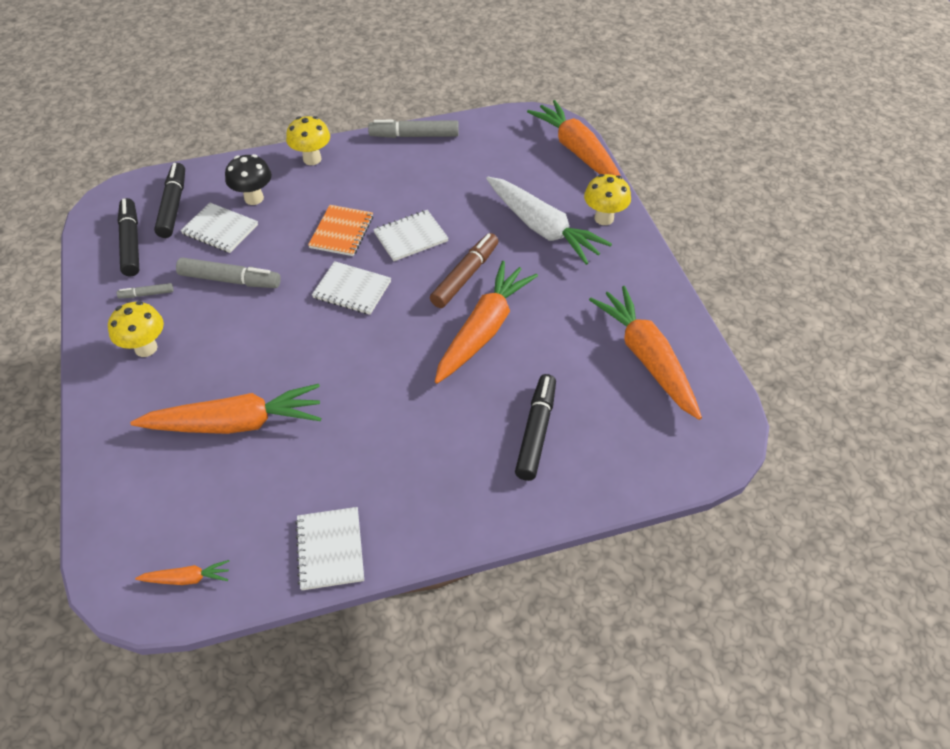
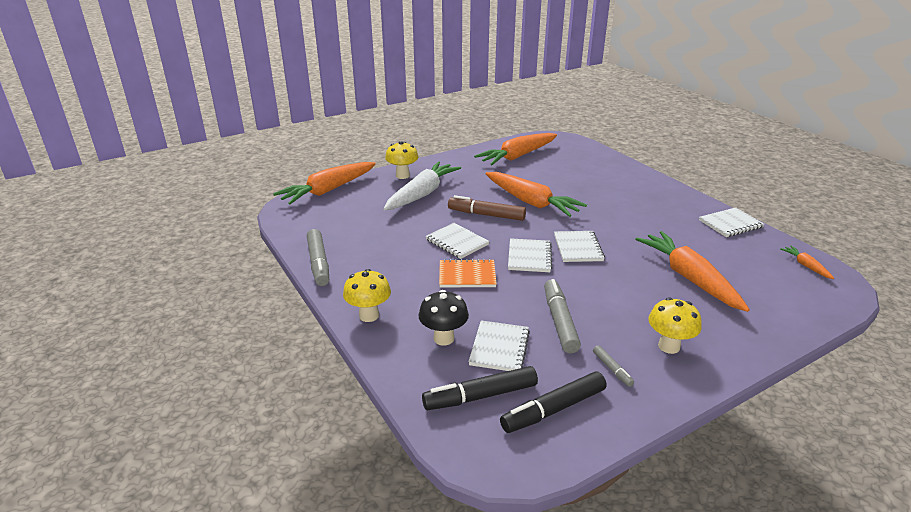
camera: 105 degrees left, 20 degrees down
(350, 340) = (578, 248): none -> white notebook
(484, 329) = (531, 202): orange carrot -> orange carrot turned 150 degrees counterclockwise
(536, 431) = (594, 179): black marker -> none

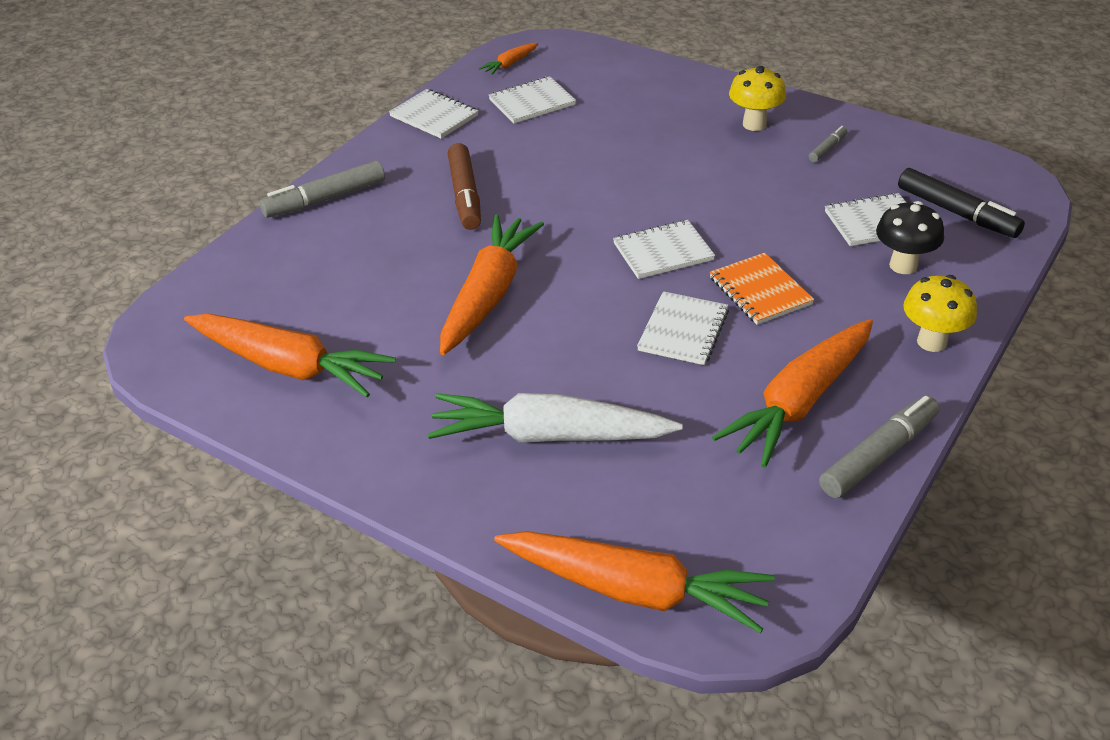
camera: 115 degrees left, 10 degrees up
(402, 176) = (485, 500): yellow mushroom -> none
(486, 215) = (570, 329): brown marker -> brown marker (465, 195)
(553, 409) = (922, 168): black marker -> none
(560, 321) = (782, 195): grey marker -> grey marker (325, 199)
(578, 248) = (602, 218): white notebook -> white notebook (532, 102)
(689, 278) = (605, 129): orange carrot -> orange carrot (799, 403)

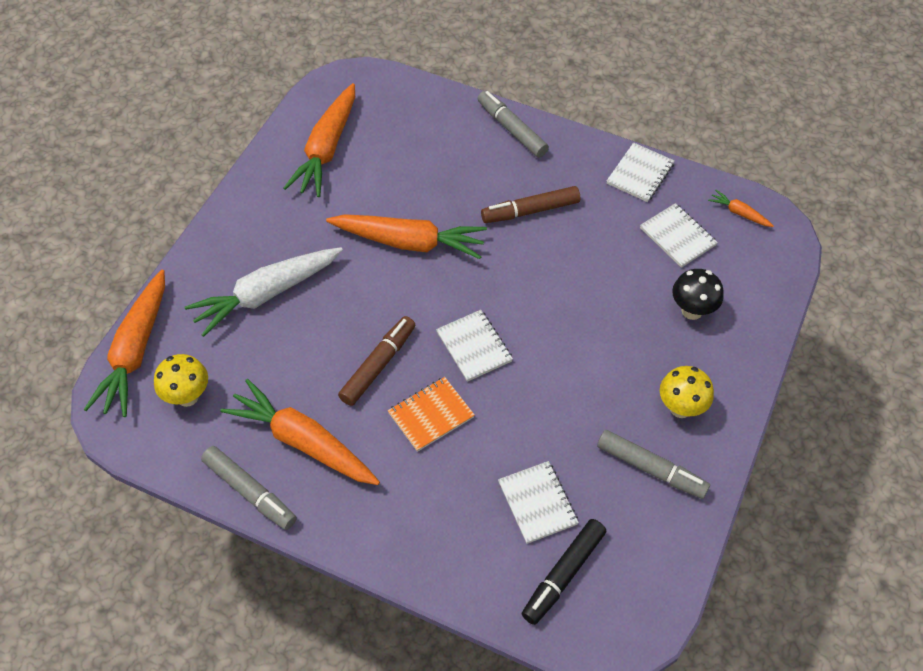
camera: 80 degrees right, 15 degrees up
(549, 436) = (266, 294): white carrot -> white carrot turned 120 degrees counterclockwise
(683, 331) = (378, 365): white notebook -> brown marker
(827, 149) = (651, 469): grey marker -> grey marker, size x1.97
(903, 265) = (477, 523): black mushroom -> black mushroom (692, 311)
(932, 342) = (378, 538): yellow mushroom -> yellow mushroom (187, 396)

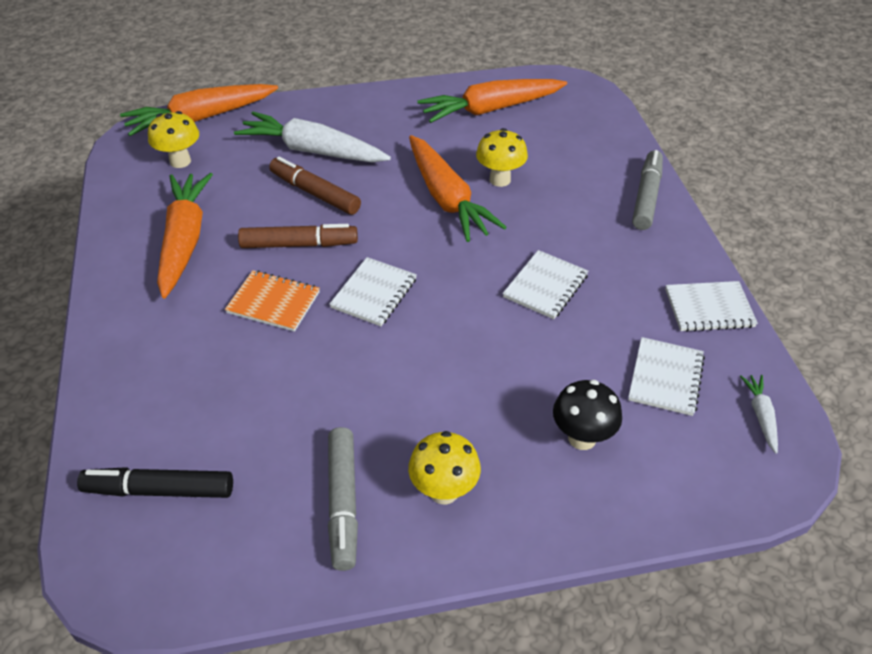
camera: 55 degrees right, 10 degrees down
(250, 492) = (113, 236): grey marker -> none
(417, 197) = (500, 180): none -> yellow mushroom
(530, 211) = (568, 254): brown marker -> brown marker (315, 193)
(537, 503) = (231, 427): white notebook -> white notebook (545, 286)
(739, 213) = (760, 415): orange carrot -> white carrot

